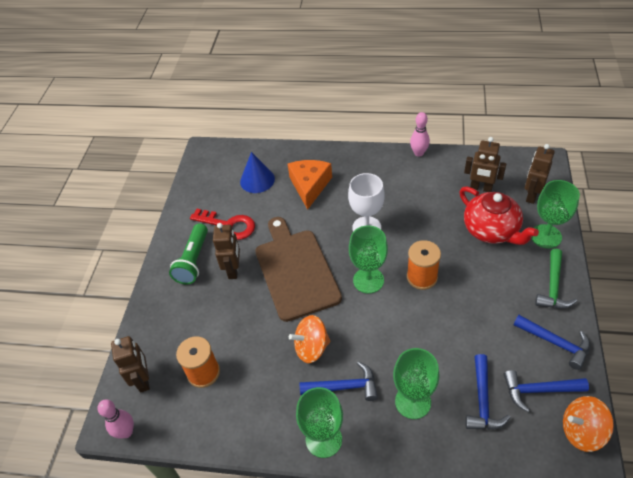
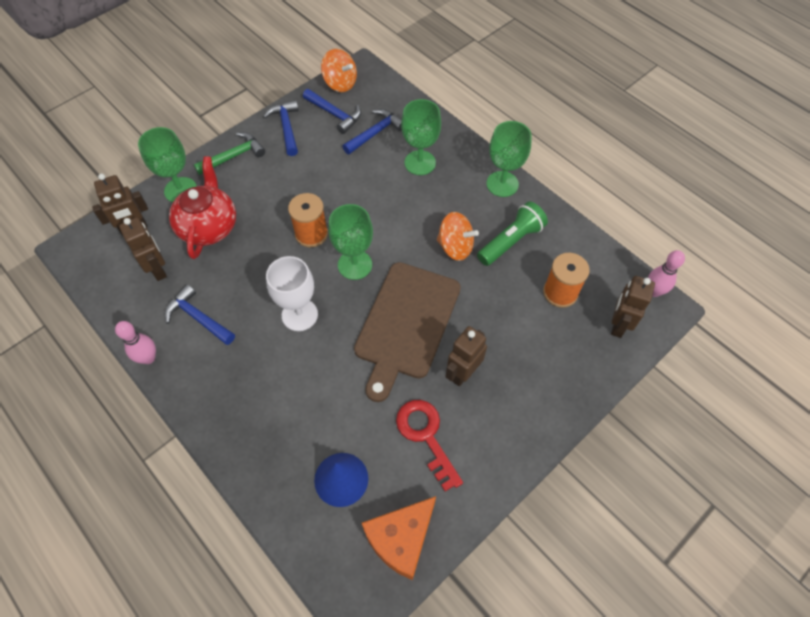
camera: 145 degrees left, 10 degrees up
(193, 261) = (496, 418): green flashlight -> green flashlight (511, 241)
(309, 186) = (296, 415): orange cheese -> orange cheese (401, 539)
(344, 387) = (457, 203): blue hammer -> blue hammer (198, 318)

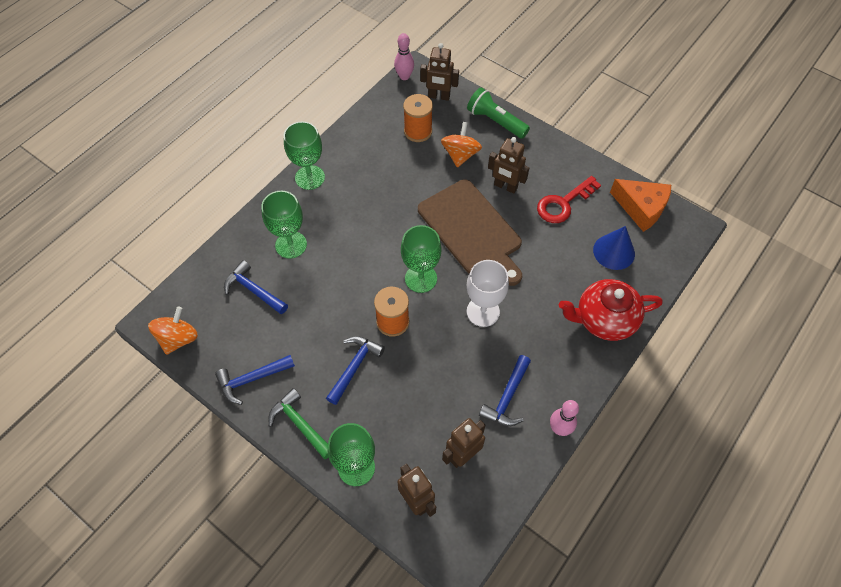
camera: 100 degrees left, 0 degrees up
(209, 226) = (400, 421): red teapot -> red teapot (604, 319)
(334, 114) = (228, 334): blue hammer -> blue hammer (354, 367)
(406, 324) = (471, 230): brown cutting board -> brown cutting board turned 45 degrees clockwise
(455, 247) = (386, 205): orange spinning top -> orange spinning top (460, 155)
(511, 241) = (373, 166): green flashlight -> green flashlight (495, 121)

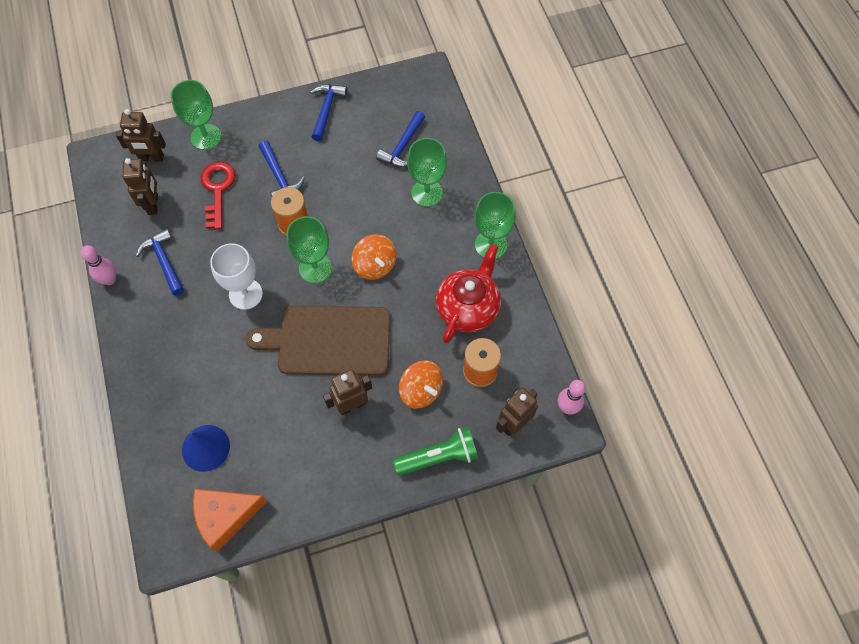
camera: 125 degrees right, 5 degrees up
(178, 338) = (399, 82): orange spinning top -> orange spinning top (375, 265)
(254, 290) = (403, 146): blue hammer -> blue hammer turned 135 degrees clockwise
(300, 424) = (266, 121): green hammer -> none
(563, 203) = (291, 444): red key -> red key (217, 190)
(604, 319) = (156, 384): red teapot -> red teapot (468, 308)

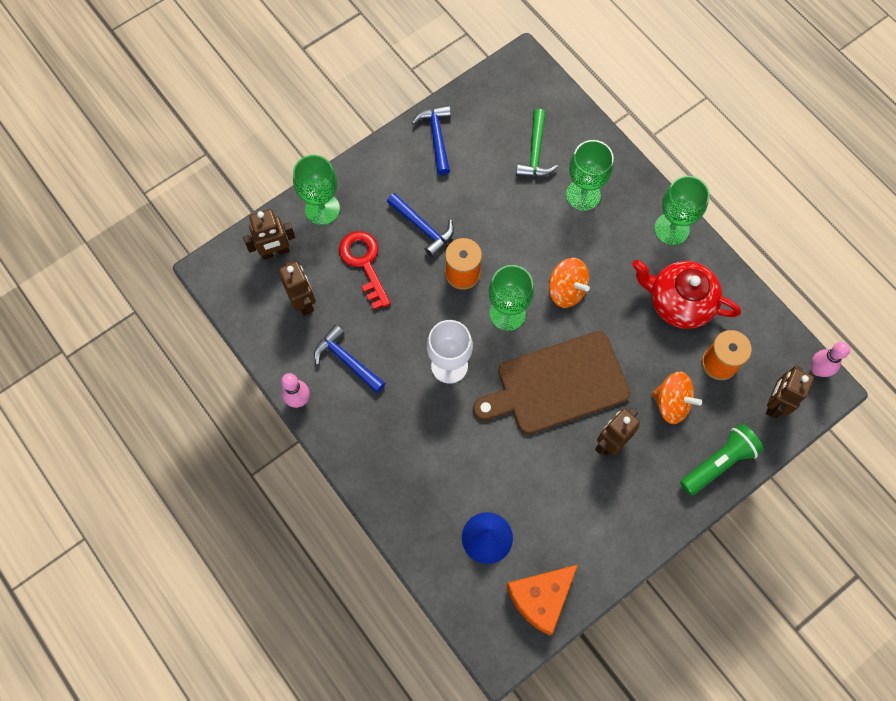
camera: 20 degrees left, 5 degrees up
(403, 146) = (535, 152): blue hammer -> green hammer
(468, 308) = (679, 302): red teapot -> red teapot turned 75 degrees counterclockwise

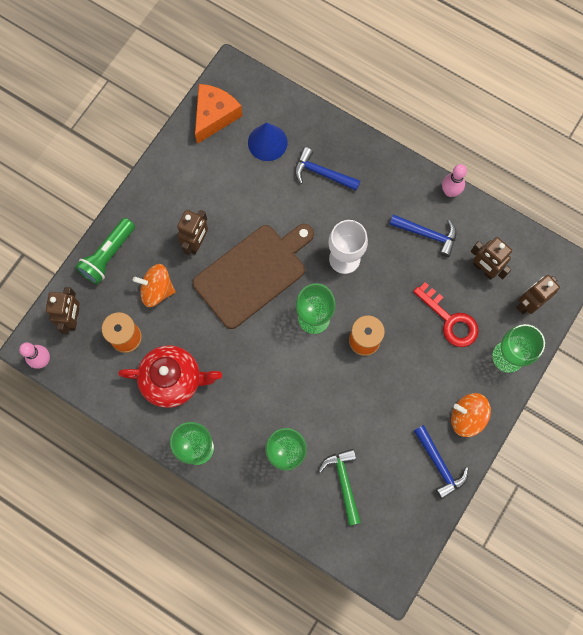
camera: 160 degrees right, 5 degrees up
(423, 227) = (415, 370): blue hammer -> blue hammer (322, 173)
(566, 290) = (271, 357): orange spinning top -> orange spinning top (467, 417)

